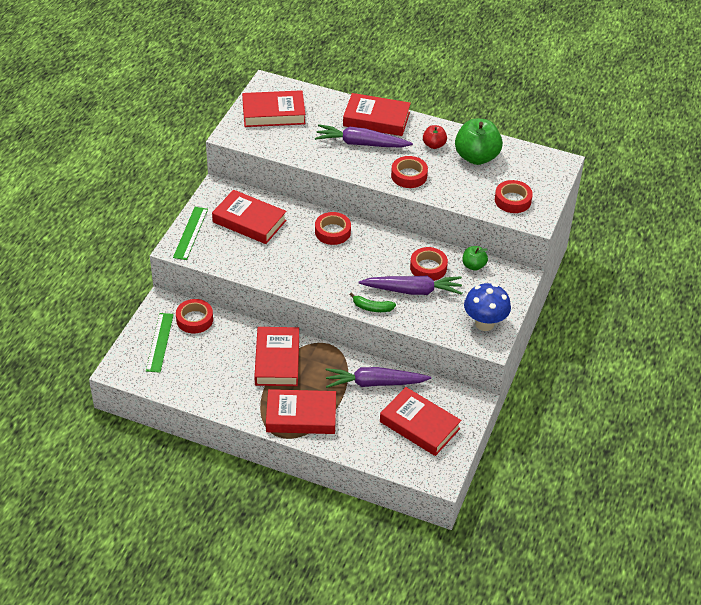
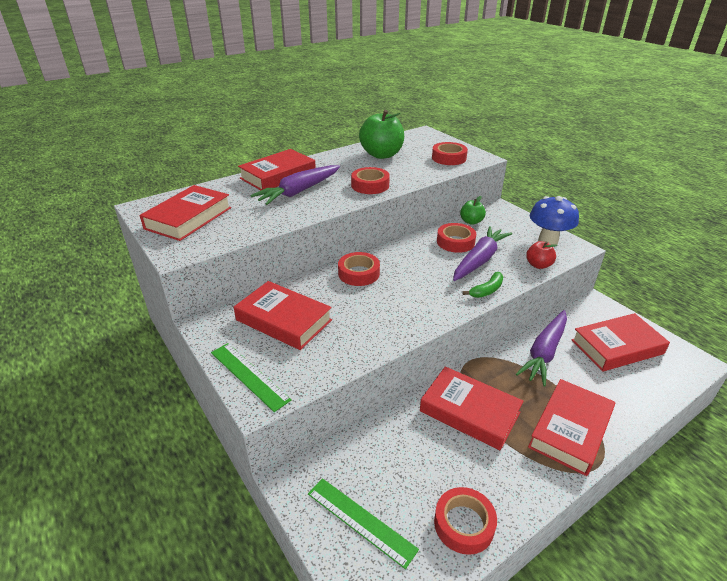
camera: 55 degrees left, 10 degrees down
(194, 319) = (349, 460): red tape -> red tape (464, 524)
(249, 221) = (284, 320): red book -> red book turned 60 degrees clockwise
(434, 145) = (345, 164): red apple -> red apple (538, 265)

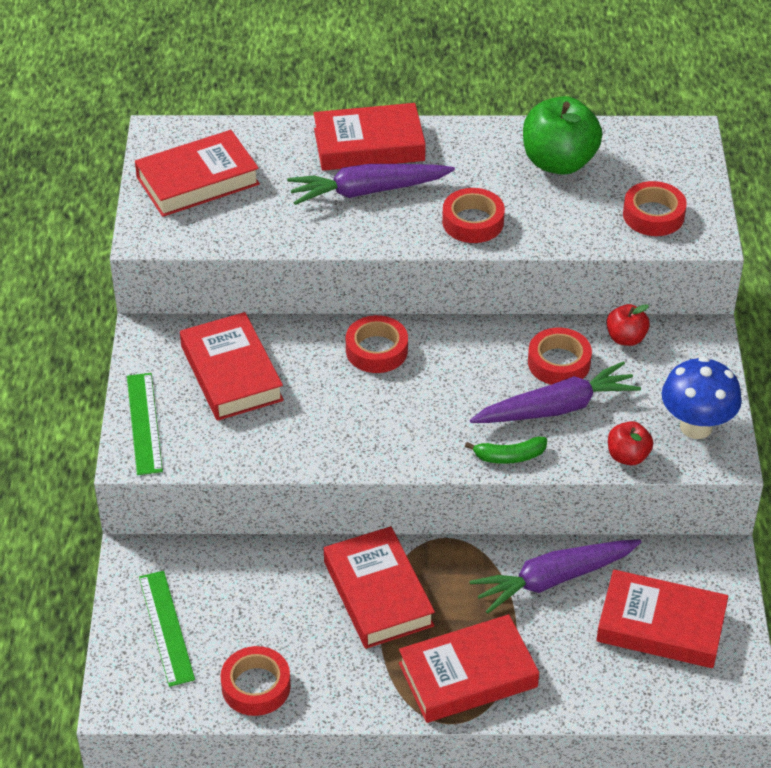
camera: 35 degrees right, 10 degrees up
(471, 221) = (626, 338): green apple -> red apple

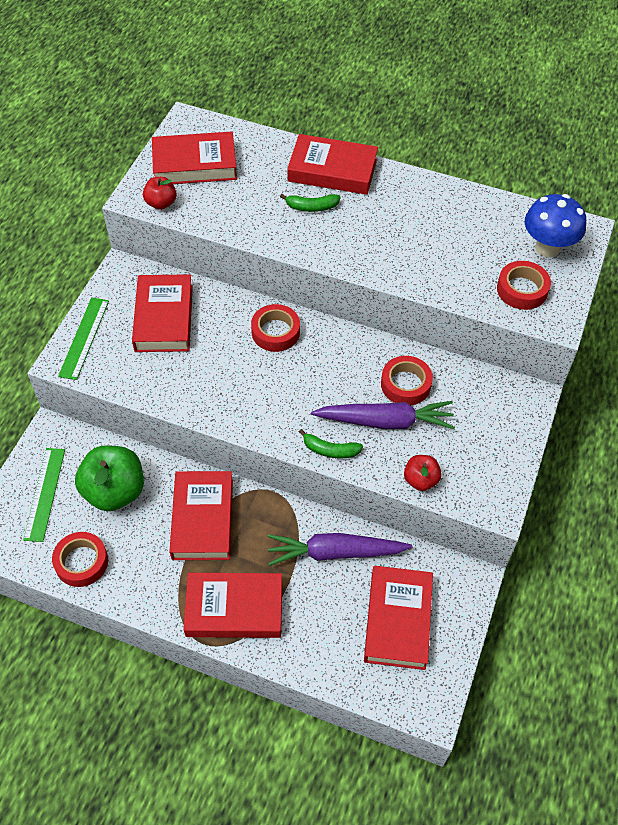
camera: 20 degrees right, 10 degrees up
(367, 191) = (312, 207): purple carrot -> green banana
(473, 222) = (378, 254): red tape -> none
(558, 162) = (469, 224): green apple -> green apple (115, 491)
(626, 338) = (467, 380): red apple -> red apple (161, 203)
(661, 625) = (398, 620): red book -> red book turned 60 degrees clockwise
(696, 426) = (486, 472): blue mushroom -> blue mushroom (547, 248)

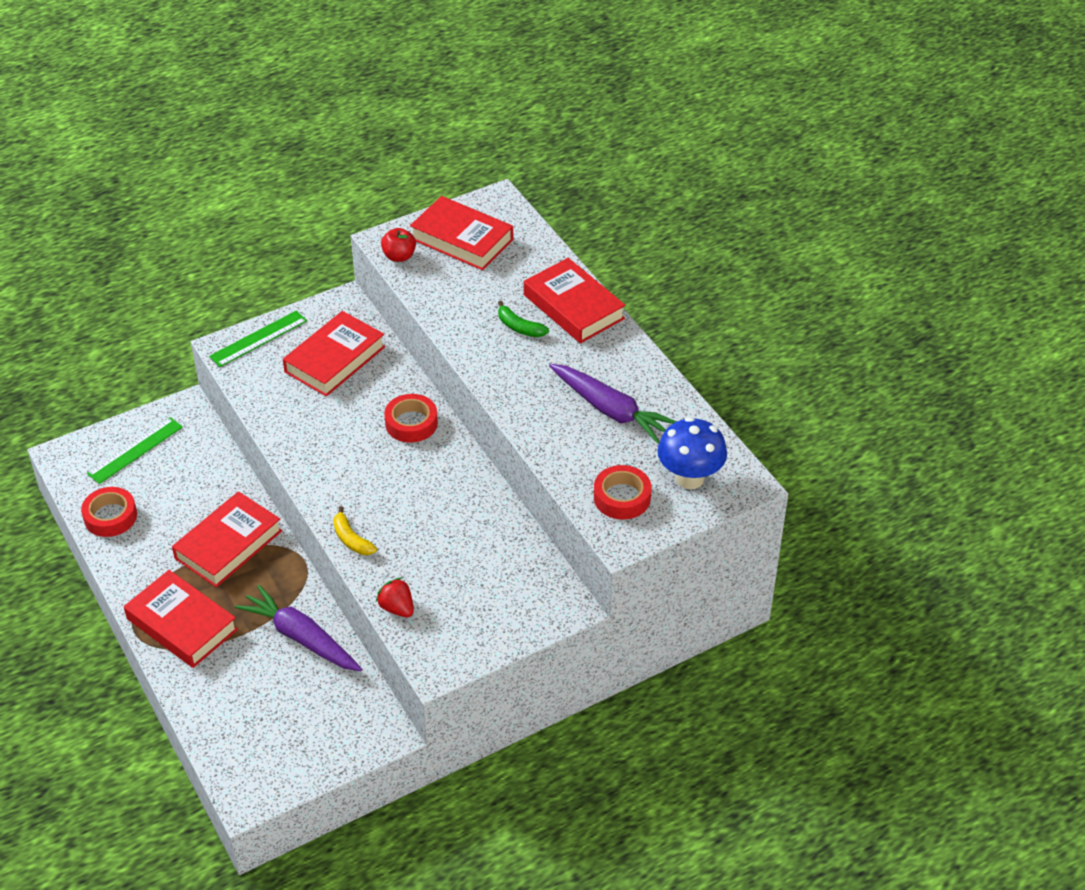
camera: 40 degrees right, 10 degrees down
(115, 491) = (186, 481): green apple -> none
(330, 450) = (351, 539): green banana -> yellow banana
(386, 421) = (421, 547): purple carrot -> purple carrot (611, 410)
(398, 620) = (294, 720): red book -> none
(405, 384) = (471, 529): red tape -> none
(420, 480) = (397, 608): red apple -> red strawberry

